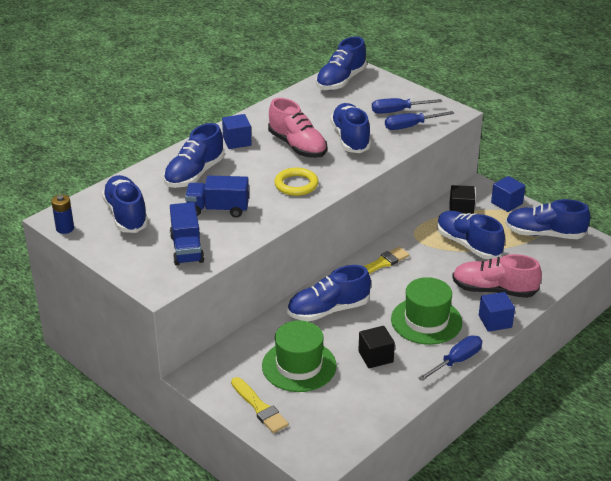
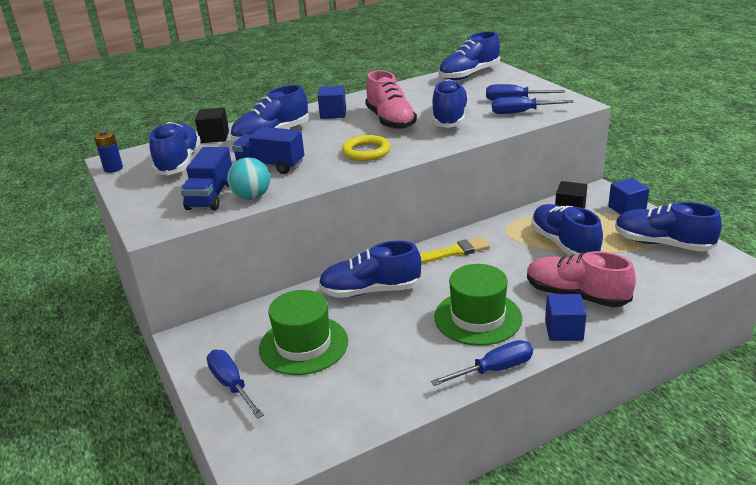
camera: 20 degrees right, 5 degrees down
(224, 245) = (252, 197): none -> turquoise ball
(260, 407) = (231, 384): yellow brush -> blue screwdriver
(375, 357) = (397, 349): black cube -> black cube (214, 137)

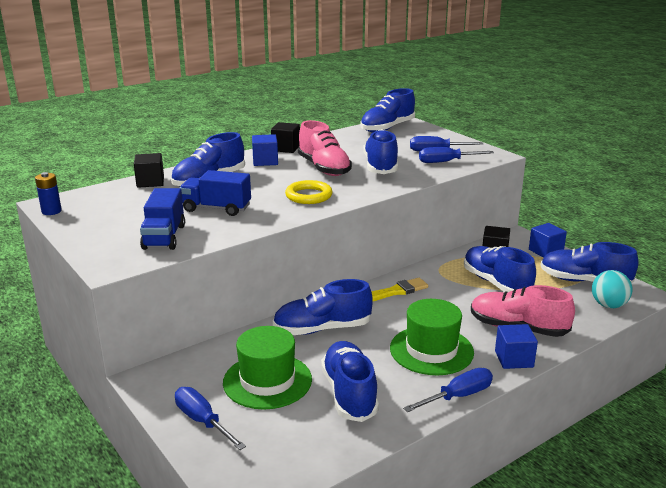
camera: 10 degrees left, 5 degrees down
(179, 163) = (120, 206): blue shoe -> blue shoe (349, 393)
(252, 197) = (206, 237): turquoise ball -> turquoise ball (608, 305)
(358, 99) = (286, 148): none -> black cube

